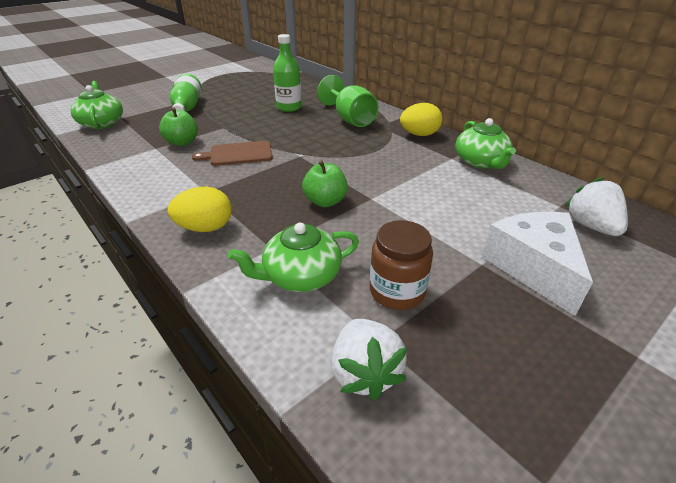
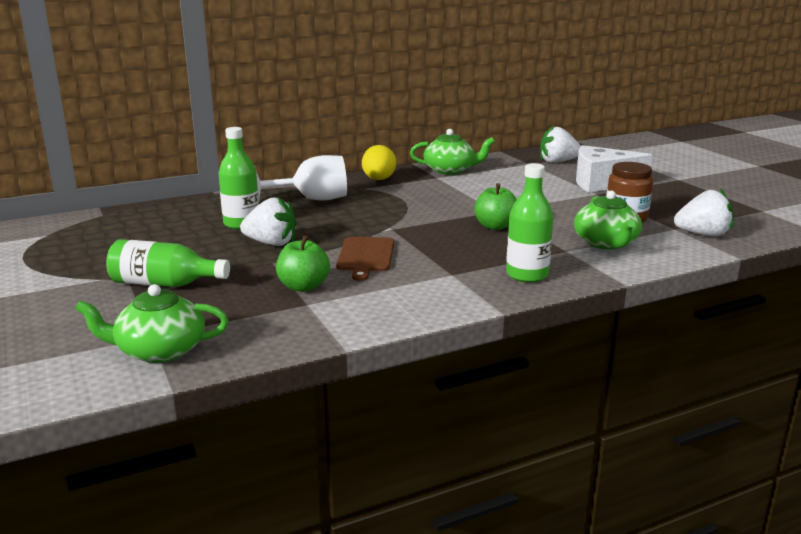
camera: 75 degrees left, 15 degrees down
(205, 228) = (527, 275): yellow egg -> green bottle
(256, 121) = (271, 243): none -> white strawberry
(350, 119) = (312, 199): green goblet -> white goblet

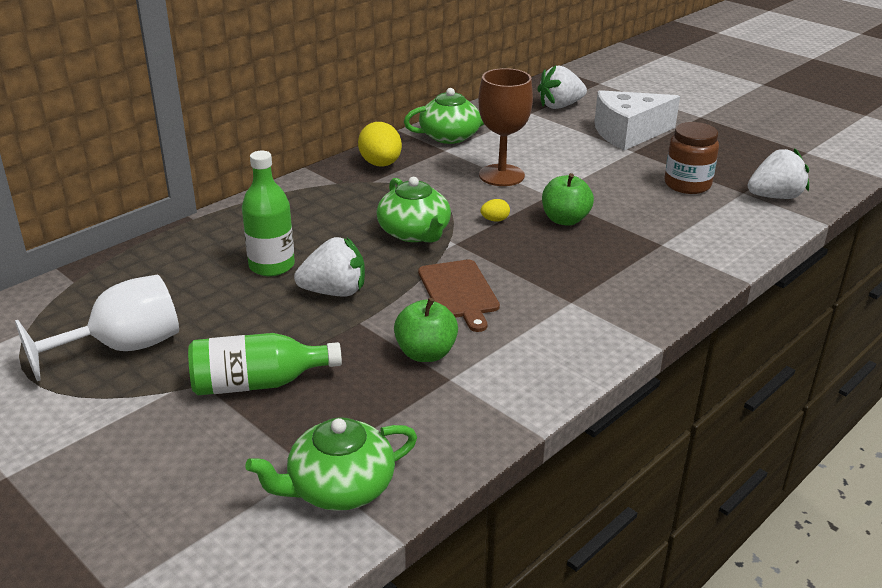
camera: 20 degrees left, 10 degrees up
(312, 199) = (326, 210): white goblet -> white goblet (123, 348)
(436, 220) = (495, 220): none -> yellow egg
(468, 195) = (501, 175): none -> brown goblet
(527, 275) = (647, 287): green bottle -> none
(606, 243) = (693, 226): green teapot -> green teapot (414, 233)

